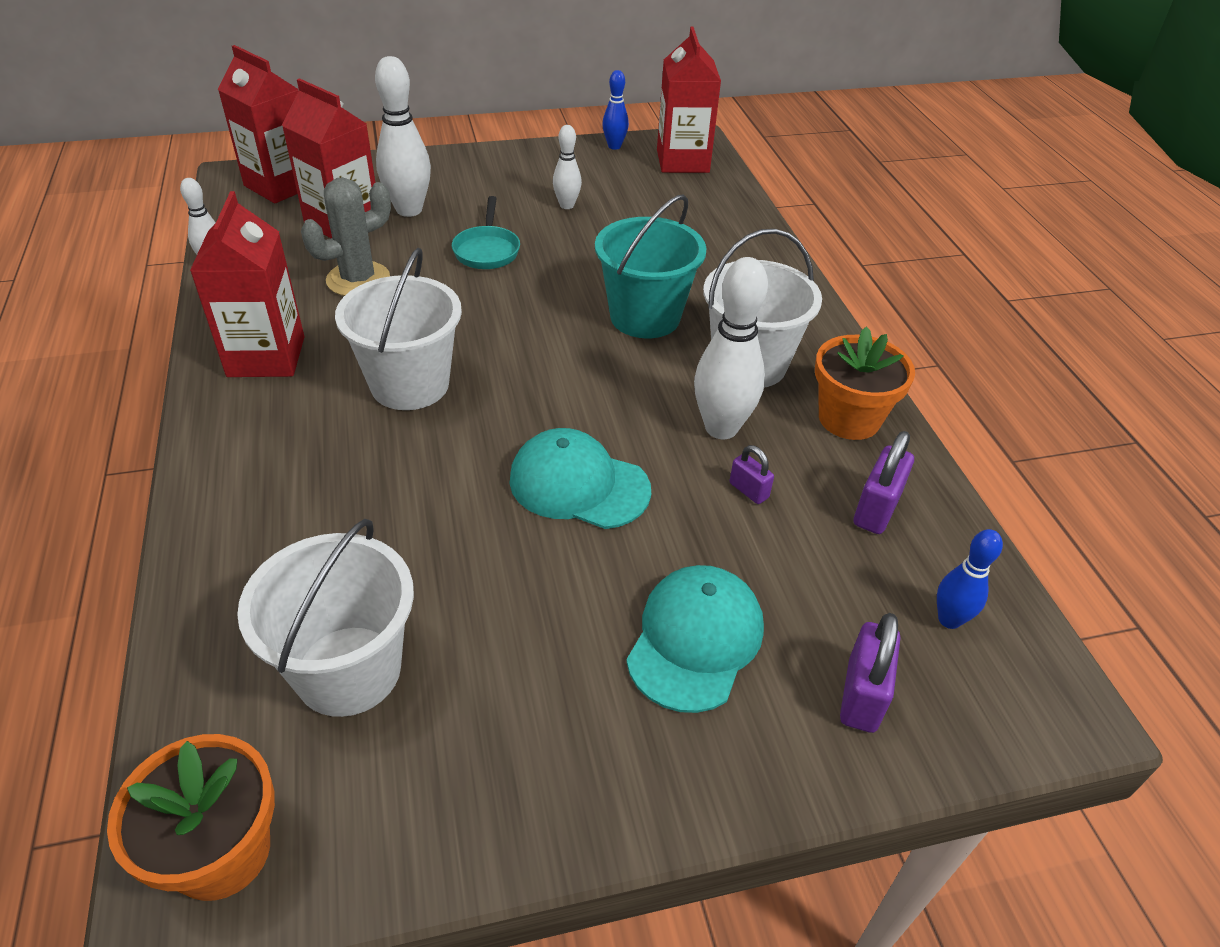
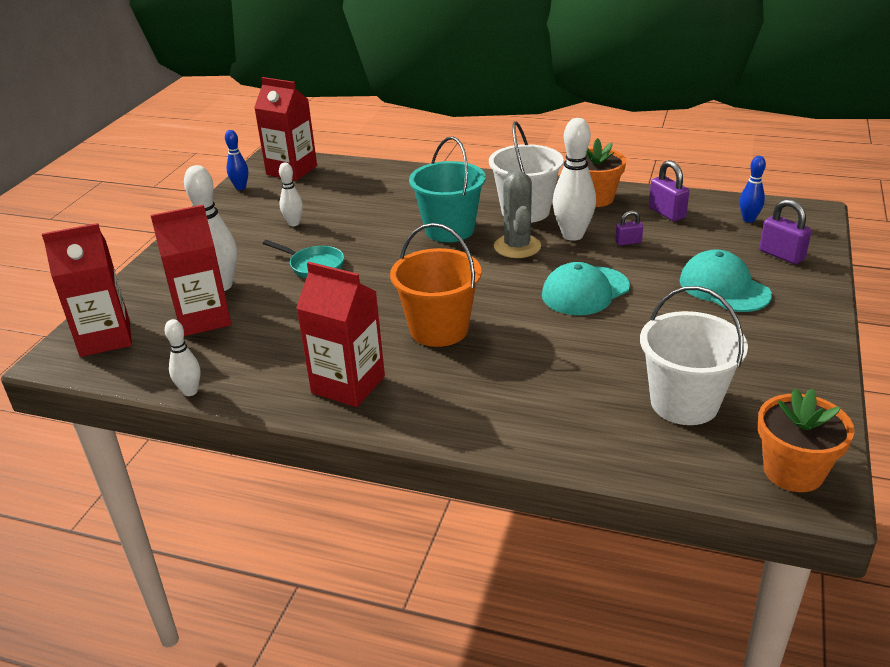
camera: 55 degrees left, 10 degrees down
(358, 279) = (291, 326): grey cactus -> grey cactus (517, 246)
(410, 384) = (439, 329): white bucket -> orange bucket

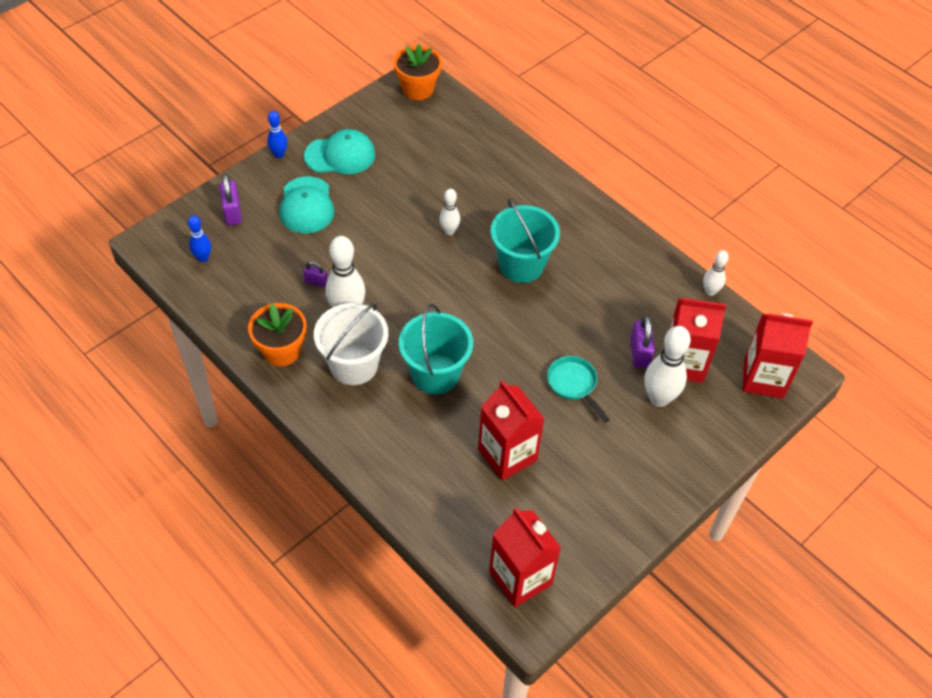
camera: 155 degrees left, 20 degrees up
(240, 187) = (589, 569): blue bowling pin -> blue bowling pin (279, 154)
(294, 223) = (563, 462): white bowling pin -> white bowling pin (449, 231)
(348, 384) = (606, 247): red carton -> red carton (507, 455)
(439, 329) = (521, 265): orange bucket -> turquoise bucket
(517, 246) = (400, 322): grey cactus -> none
(585, 291) = (397, 249): turquoise cap -> turquoise cap (340, 155)
(667, 213) = (250, 299): purple padlock -> purple padlock (639, 353)
(684, 403) = (427, 143): white bucket -> none

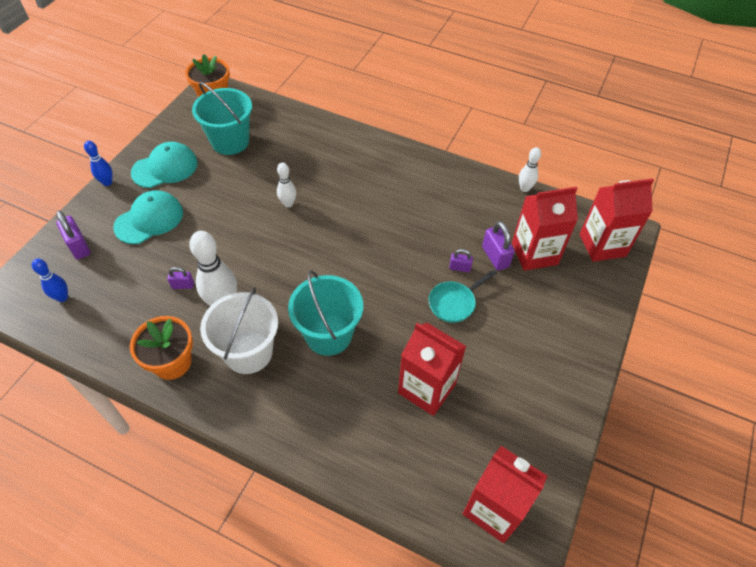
camera: 20 degrees left, 0 degrees up
(306, 205) = (149, 219): turquoise cap -> turquoise cap turned 105 degrees counterclockwise
(521, 265) = (362, 214): turquoise bucket -> turquoise bucket (230, 141)
(574, 385) = (454, 303): turquoise pan -> turquoise pan turned 75 degrees counterclockwise
(596, 352) = (459, 268): none -> purple padlock
(659, 398) = (530, 290): white bowling pin -> none

